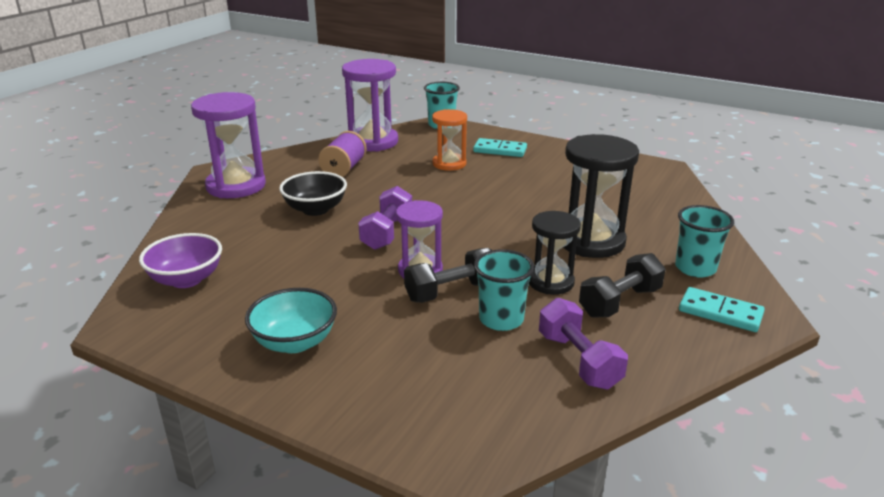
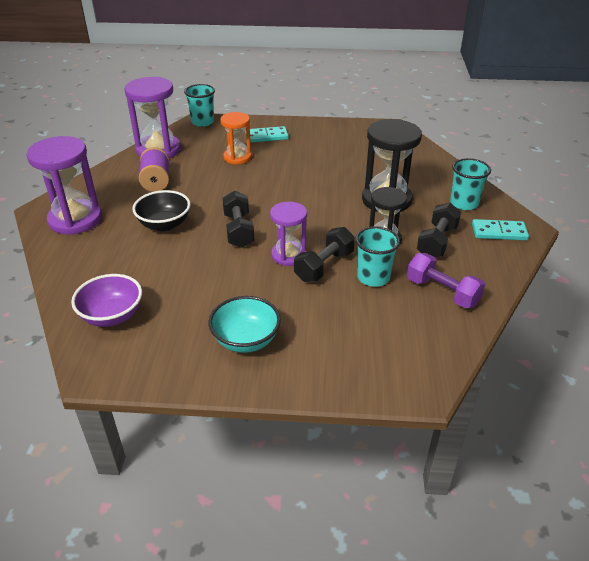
camera: 25 degrees left, 10 degrees up
(387, 232) = (238, 230): purple dumbbell -> black dumbbell

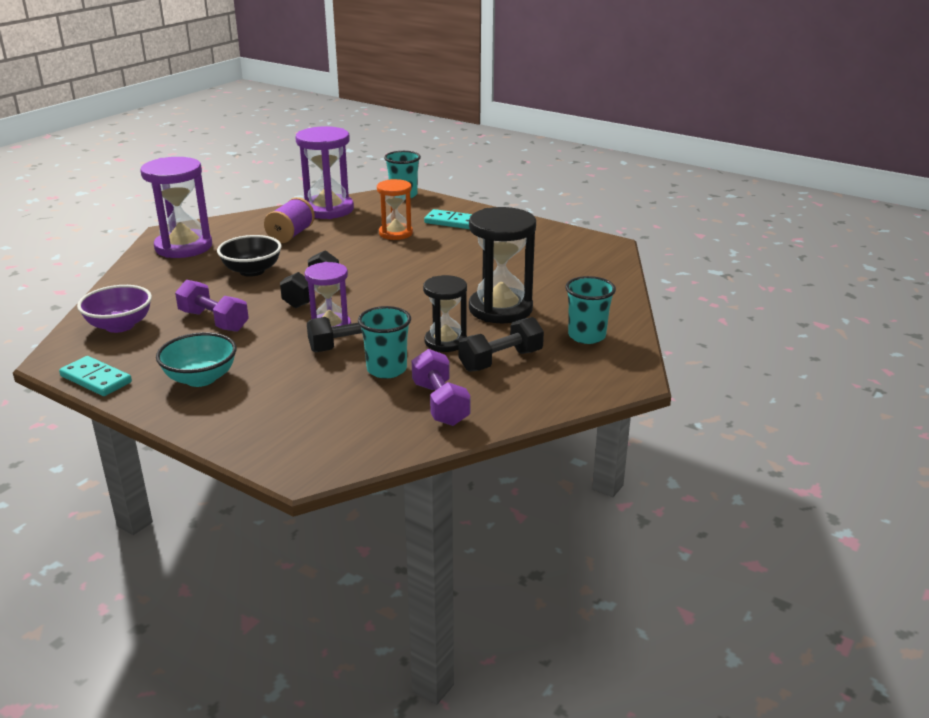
camera: 30 degrees right, 10 degrees down
(190, 282) = (213, 321): none -> purple dumbbell
(499, 232) = (588, 373): turquoise domino -> turquoise domino (96, 379)

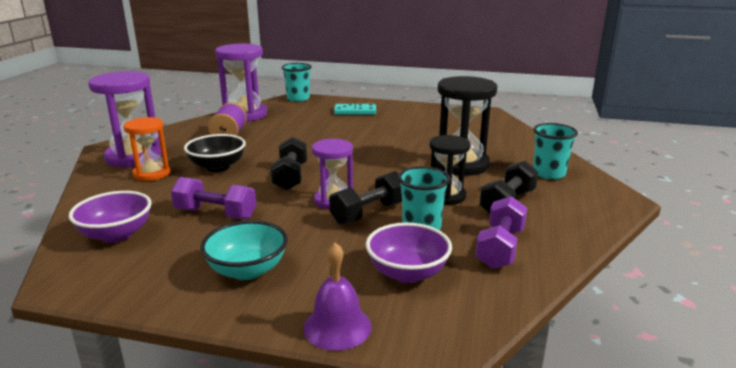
camera: 20 degrees left, 5 degrees down
(96, 379) = (126, 294): turquoise domino -> none
(233, 439) = (337, 327): none -> purple bell
(331, 408) = (407, 273): none -> purple bowl
(395, 233) = (318, 124): orange hourglass -> orange hourglass (152, 173)
(440, 404) = (500, 248): purple dumbbell -> purple dumbbell turned 60 degrees clockwise

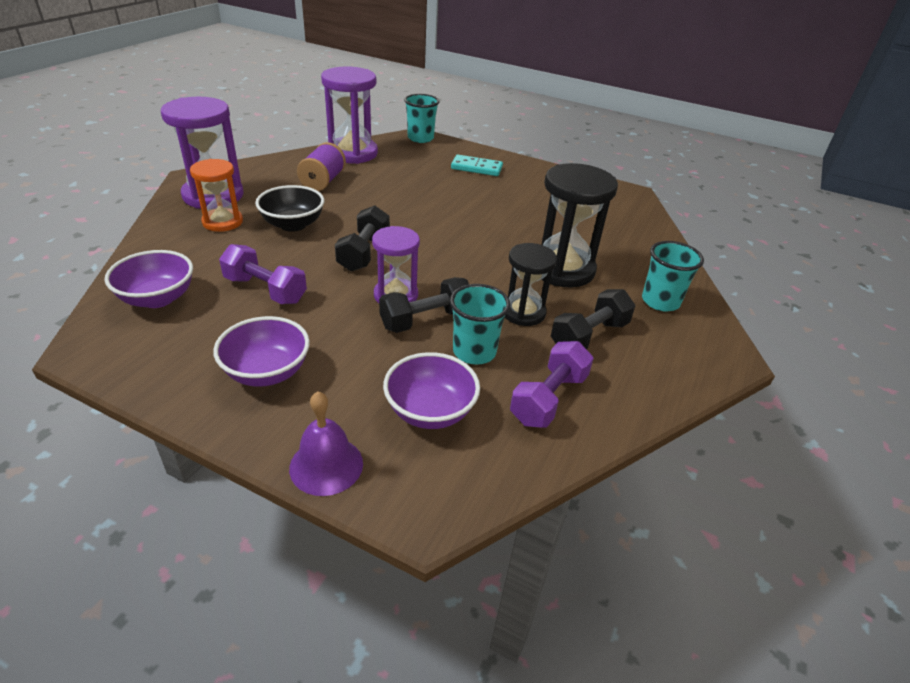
camera: 10 degrees right, 15 degrees up
(247, 270) = (267, 372): turquoise bowl -> purple bowl

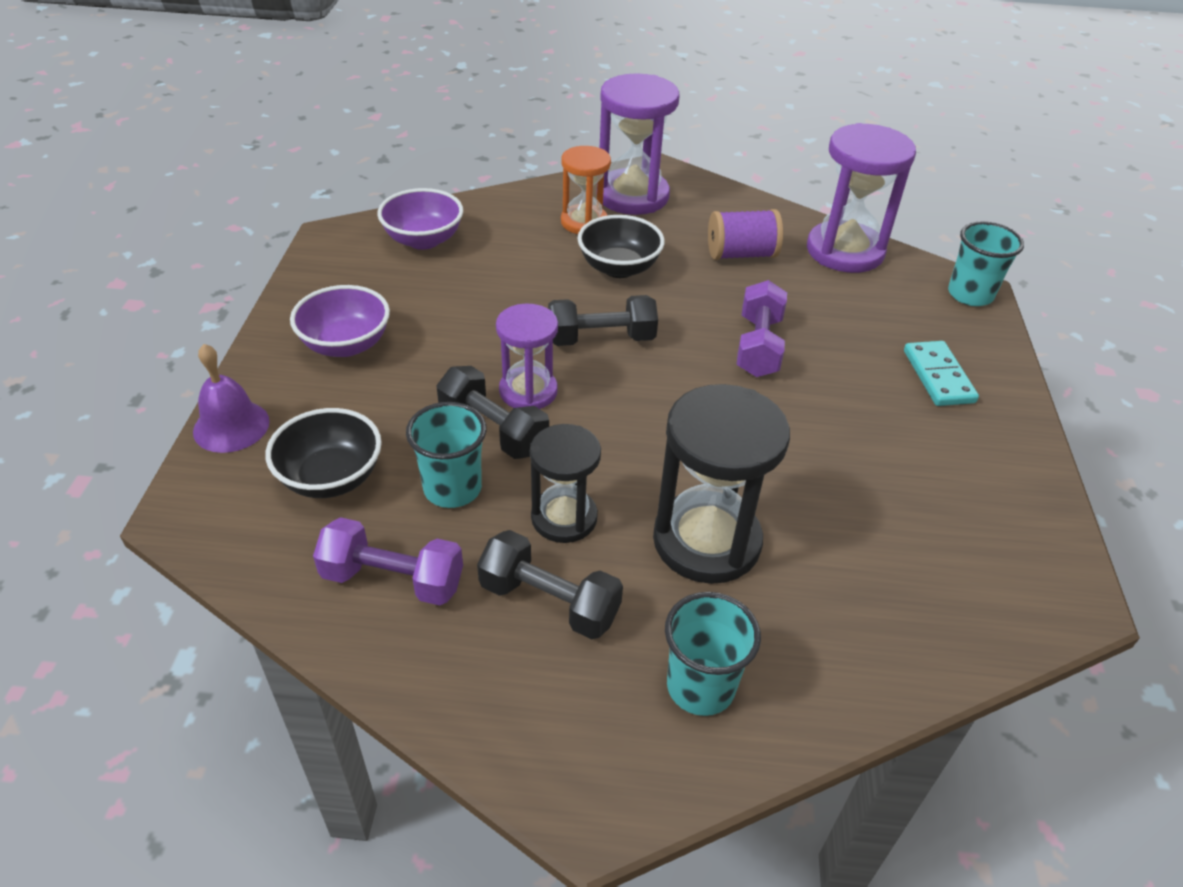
camera: 70 degrees right, 5 degrees up
(265, 290) = (477, 295): purple dumbbell -> purple dumbbell (758, 346)
(430, 411) = (331, 477): purple bowl -> black bowl

